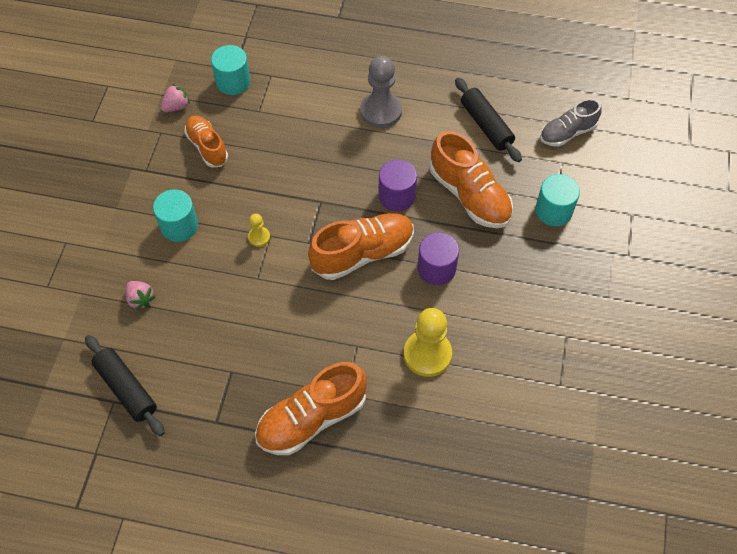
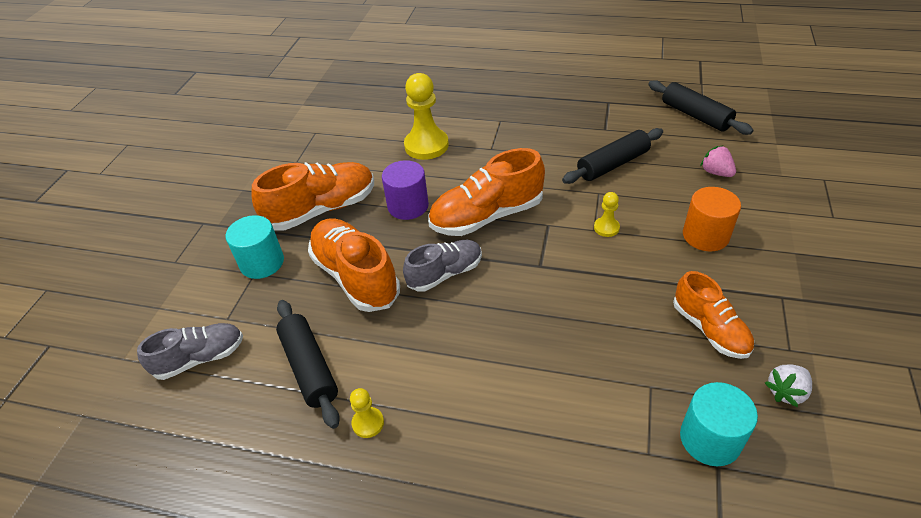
camera: 175 degrees left, 15 degrees down
(176, 106) = (786, 392): pink strawberry -> white strawberry
(179, 226) = (705, 236): turquoise cylinder -> orange cylinder
(235, 315) = (613, 164): none -> black rolling pin
(311, 418) = (528, 106): orange shoe -> orange shoe (322, 209)
(381, 111) = (461, 388): grey pawn -> none
(396, 196) = (445, 273): purple cylinder -> grey shoe
(438, 92) = (368, 423): none -> yellow pawn

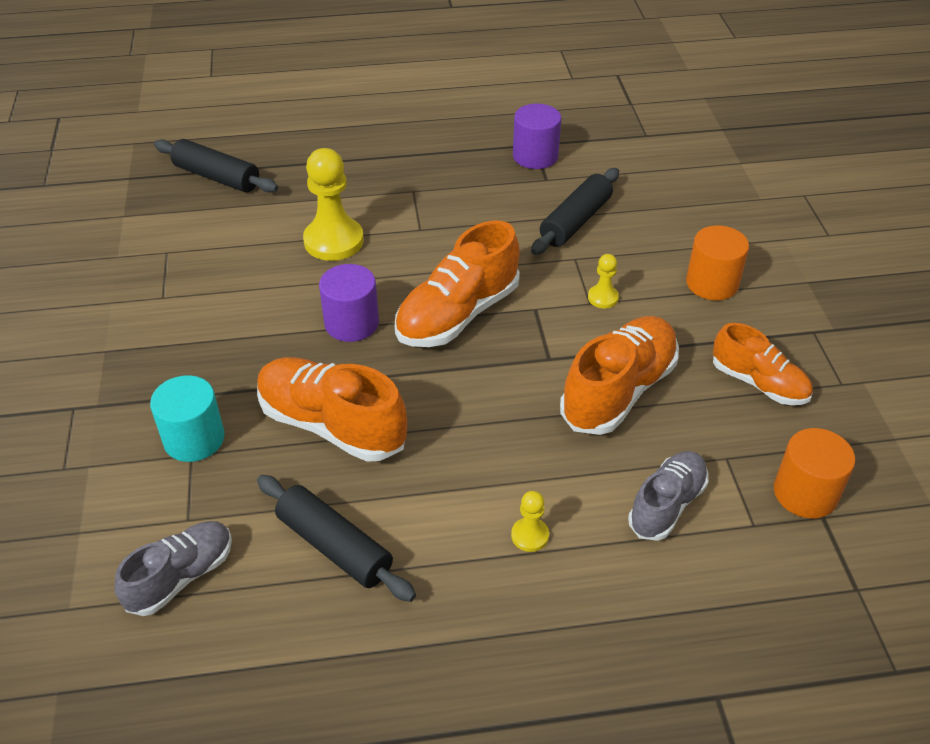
camera: 25 degrees left, 0 degrees up
(322, 209) = (238, 352): orange shoe -> orange shoe (618, 391)
(368, 423) = (442, 586): yellow pawn -> yellow pawn (530, 535)
(445, 273) = (442, 394): grey shoe -> grey shoe (667, 505)
(604, 110) = (535, 156): none -> purple cylinder
(695, 116) = (642, 145): black rolling pin -> black rolling pin (217, 177)
(710, 439) = (805, 493): turquoise cylinder -> orange cylinder
(716, 172) = (692, 209): pink strawberry -> none
(786, 392) = (855, 426): white strawberry -> none

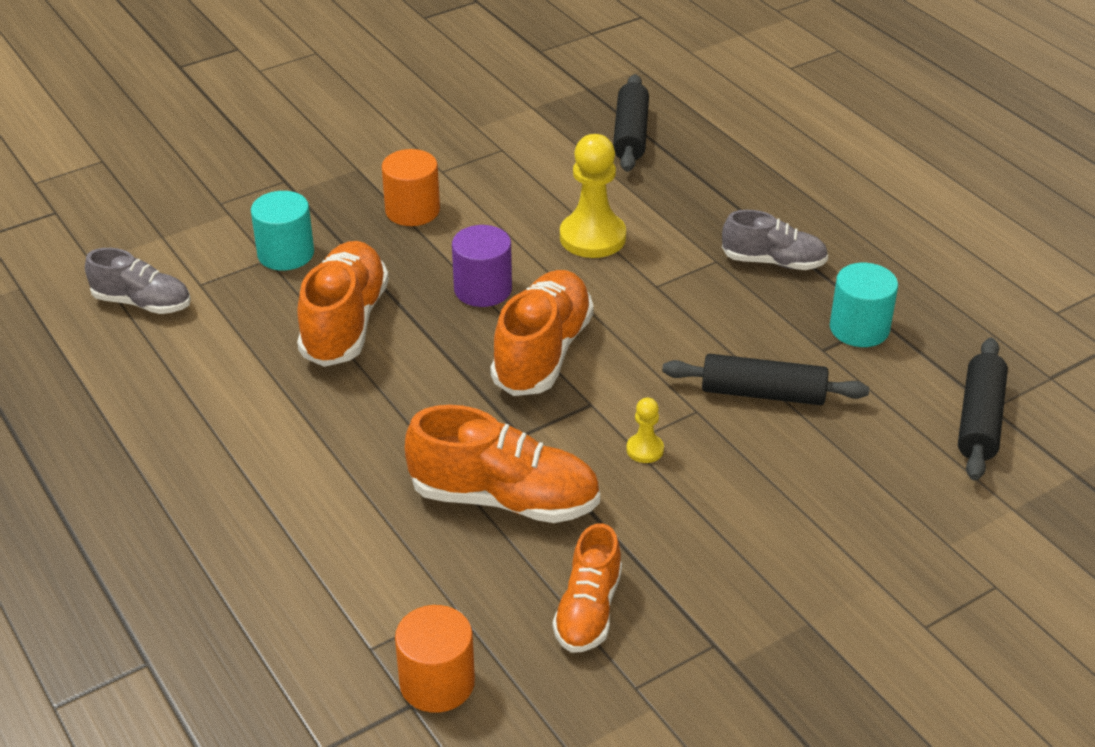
camera: 65 degrees right, 5 degrees down
(335, 547) = (209, 372): black rolling pin -> black rolling pin (979, 420)
(457, 314) = (542, 352): orange shoe -> orange shoe turned 90 degrees clockwise
(530, 535) = (277, 487): yellow pawn -> none
(535, 156) = (859, 328): purple cylinder -> turquoise cylinder
(667, 505) = (363, 574): grey shoe -> grey shoe (773, 262)
(712, 283) = (737, 534): orange cylinder -> orange cylinder (412, 210)

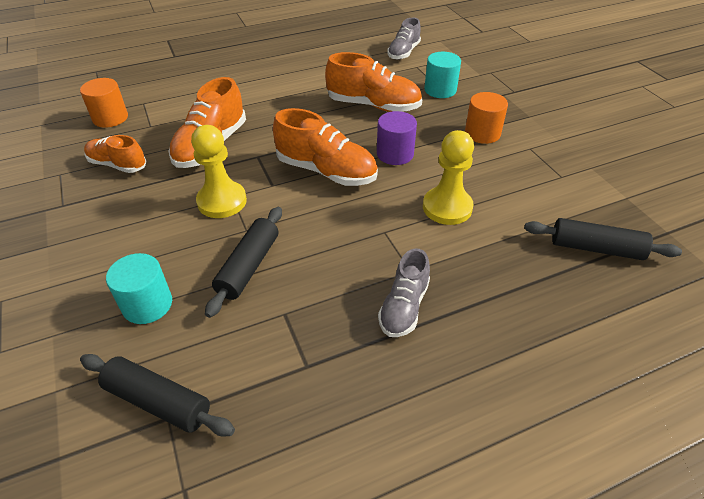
camera: 100 degrees right, 5 degrees up
(645, 449) = (222, 201): yellow pawn -> yellow pawn, size x2.07
(859, 328) = (302, 345): turquoise cylinder -> turquoise cylinder (147, 304)

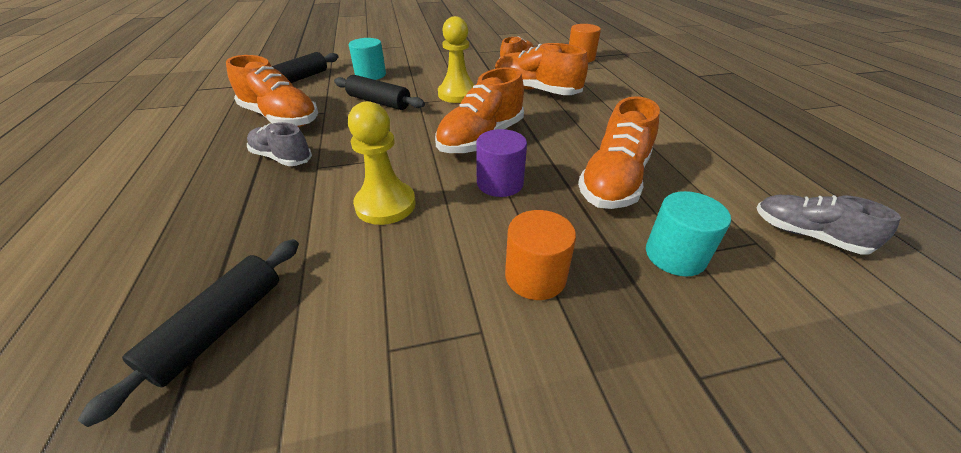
camera: 100 degrees right, 5 degrees down
(309, 356) = (280, 118): none -> orange shoe

